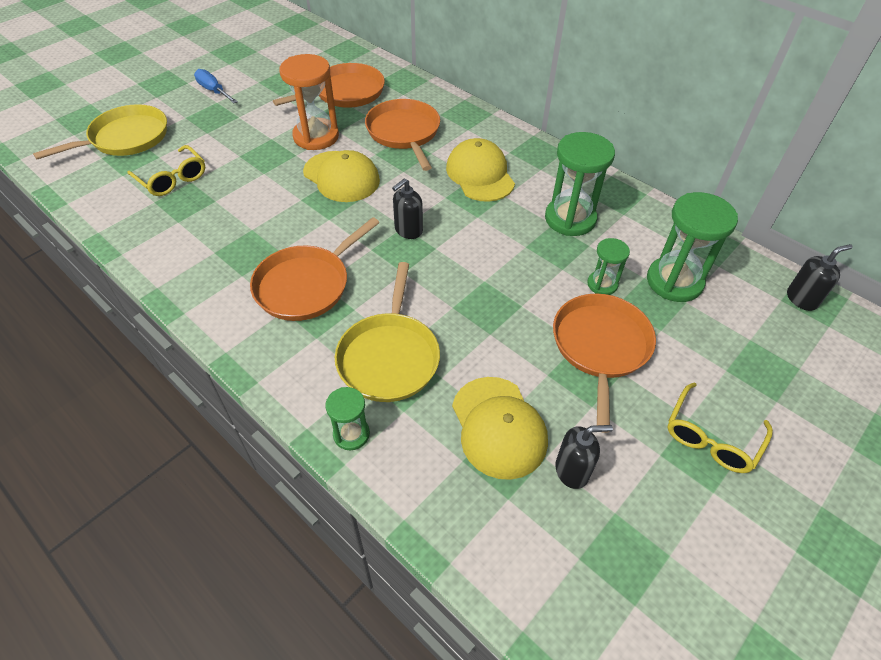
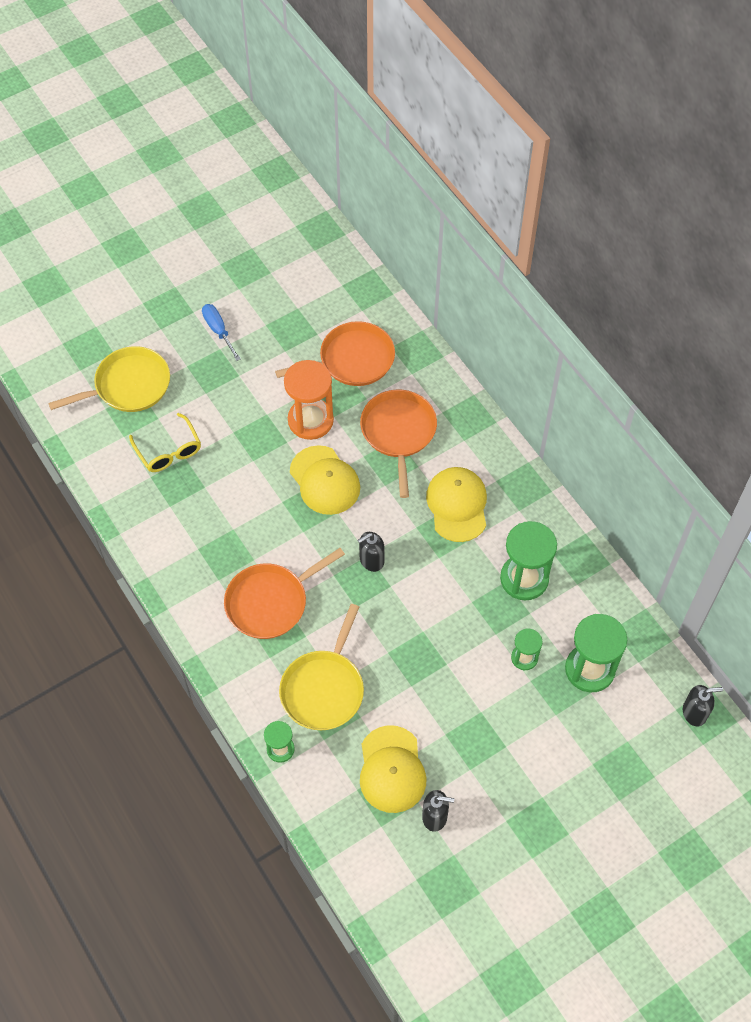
camera: 15 degrees right, 10 degrees up
(600, 347) = (498, 719): orange pan -> none
(711, 437) = (551, 817): yellow glasses -> none

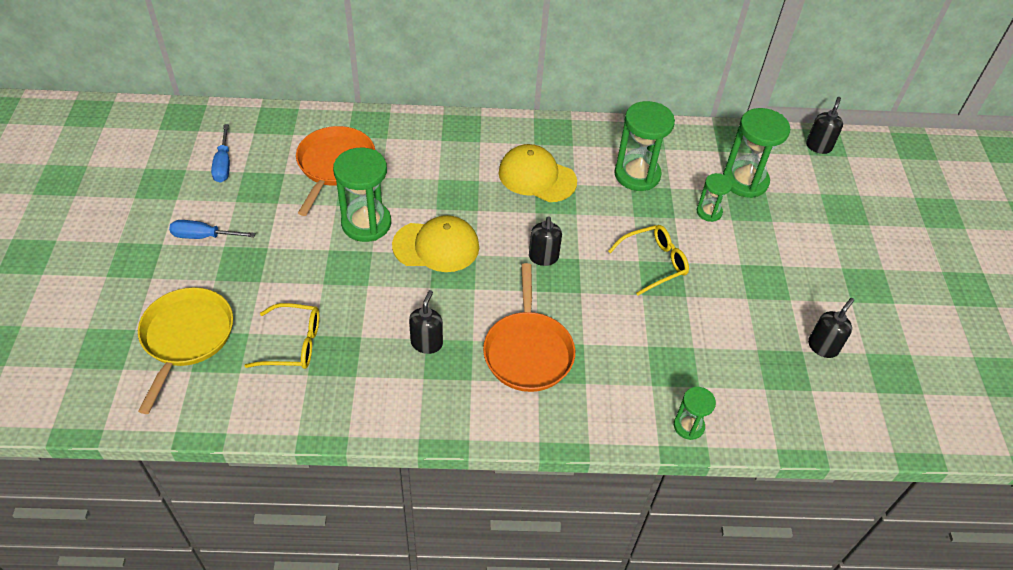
camera: 60 degrees left, 10 degrees down
(229, 531) = (426, 343): none -> black soap dispenser
(294, 290) = (223, 164): none -> blue screwdriver
(310, 420) = (366, 223): orange hourglass -> green hourglass
(324, 689) = (647, 359): yellow pan -> none
(392, 769) = (760, 352): yellow cap -> none
(398, 432) = (435, 175): orange pan -> none
(429, 644) = (654, 263): none -> yellow glasses

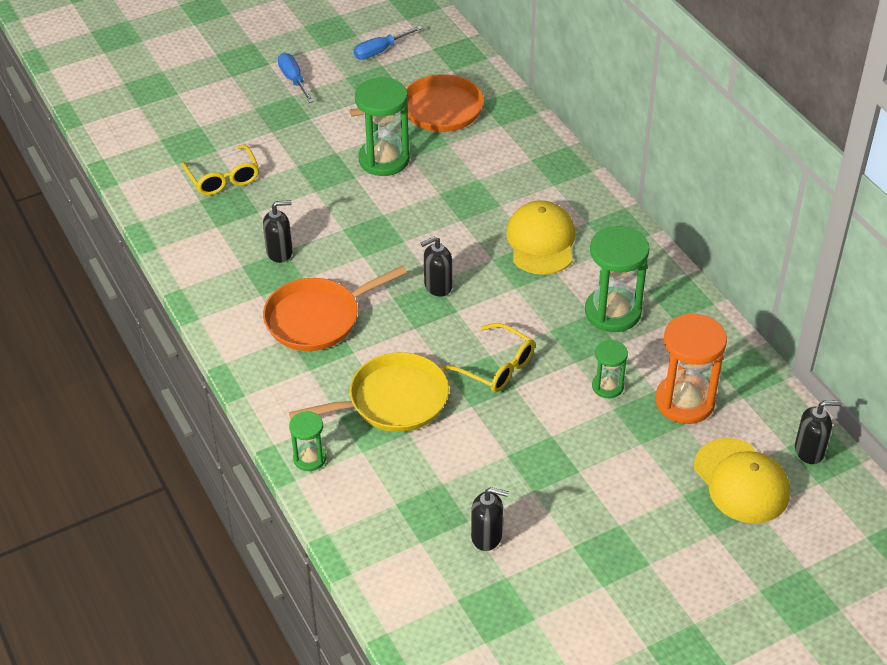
camera: 65 degrees right, 5 degrees down
(186, 337) = (189, 121): yellow pan -> yellow pan (393, 400)
(436, 246) = (393, 212): yellow cap -> yellow cap (741, 481)
(745, 181) = (684, 401): green hourglass -> orange hourglass

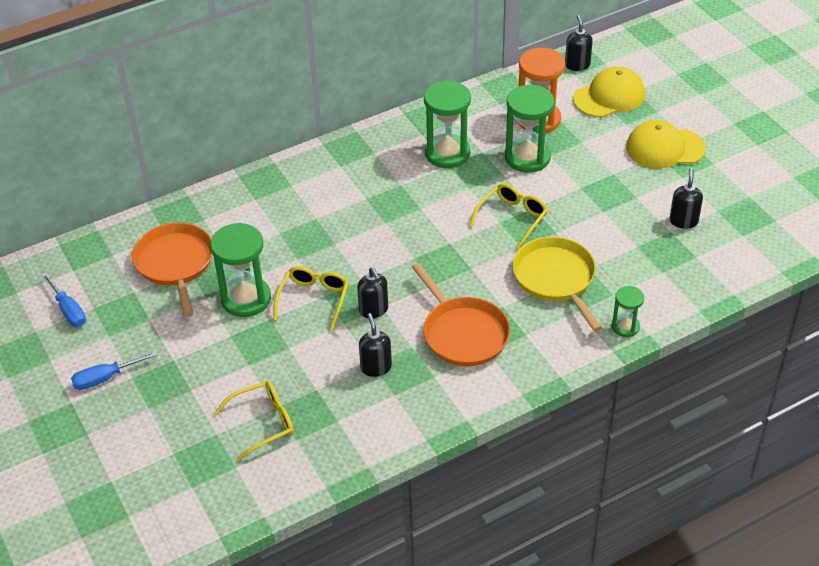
camera: 90 degrees left, 0 degrees up
(378, 206) = (314, 299): none -> yellow glasses
(437, 286) = (420, 255): black soap dispenser -> black soap dispenser (374, 310)
(541, 241) = (364, 193): yellow cap -> yellow cap (665, 148)
(607, 386) = (527, 157): green hourglass -> green hourglass, size x1.85

